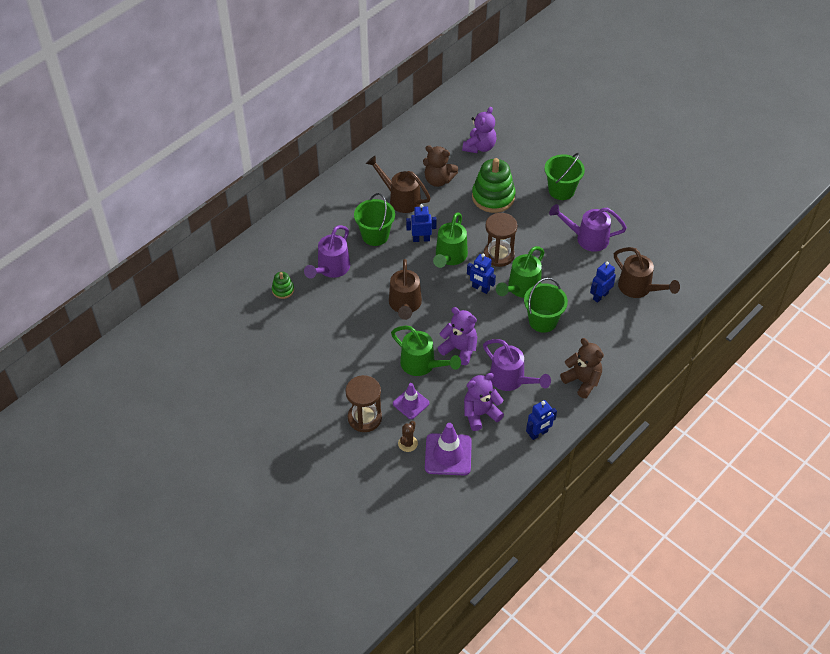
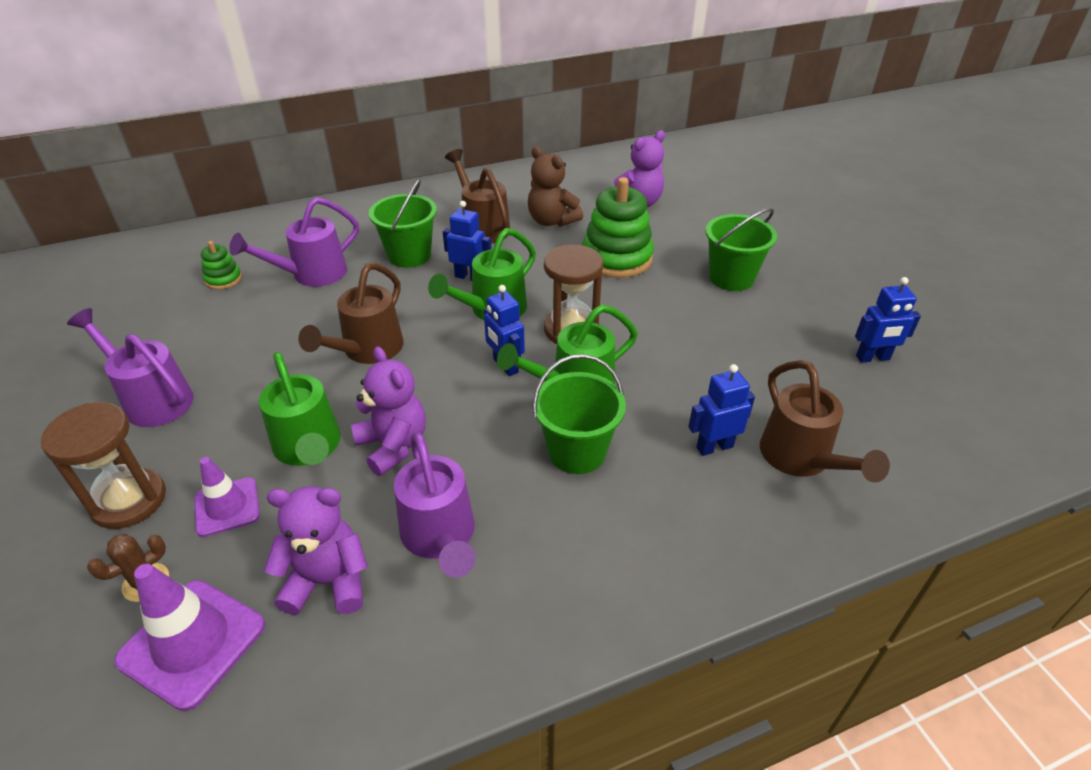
camera: 25 degrees right, 10 degrees down
(538, 433) = (408, 681): blue robot -> blue robot (873, 358)
(582, 381) = (583, 598): brown teddy bear -> none
(587, 238) = (739, 351): purple watering can -> purple watering can (152, 399)

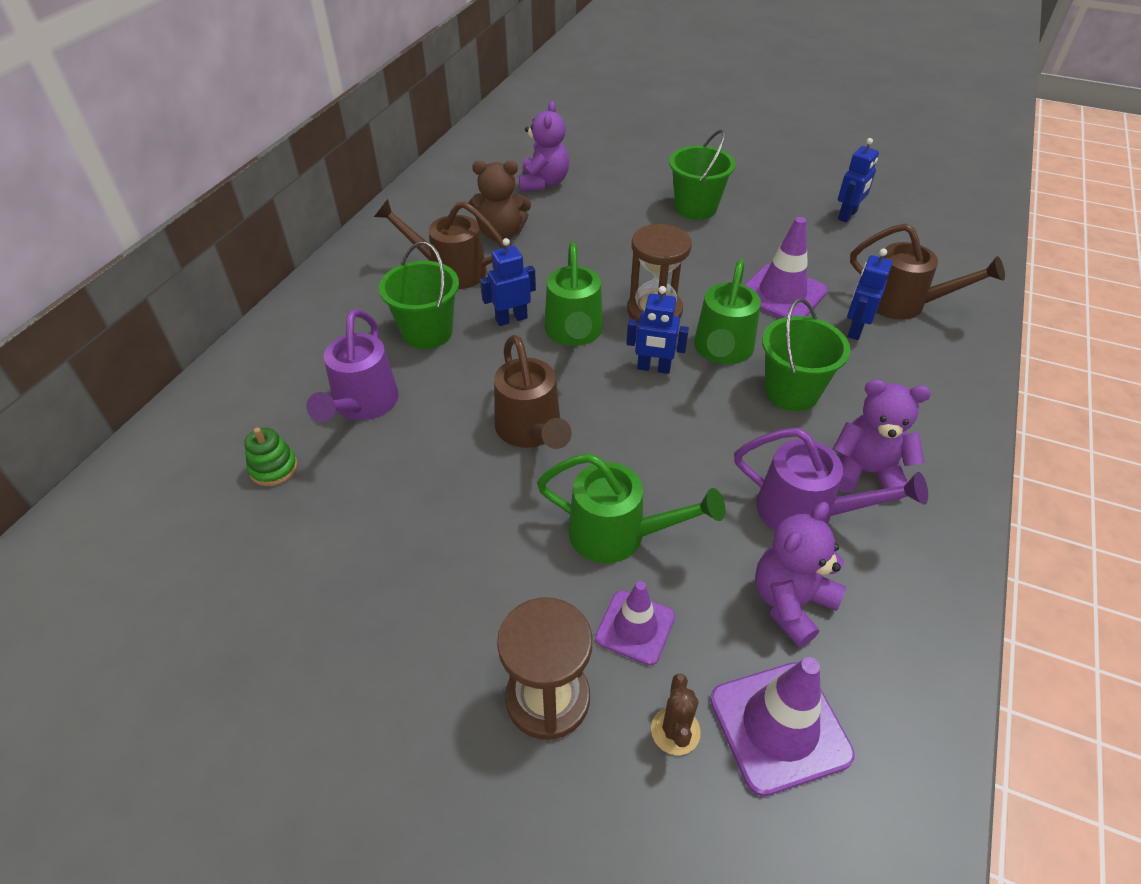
camera: 45 degrees left, 5 degrees up
(152, 399) = (409, 614): purple watering can -> none
(393, 445) = (675, 482): purple teddy bear -> purple teddy bear (866, 472)
(617, 258) = (599, 237): green stacking toy -> none
(695, 380) = (782, 294): none -> purple traffic cone

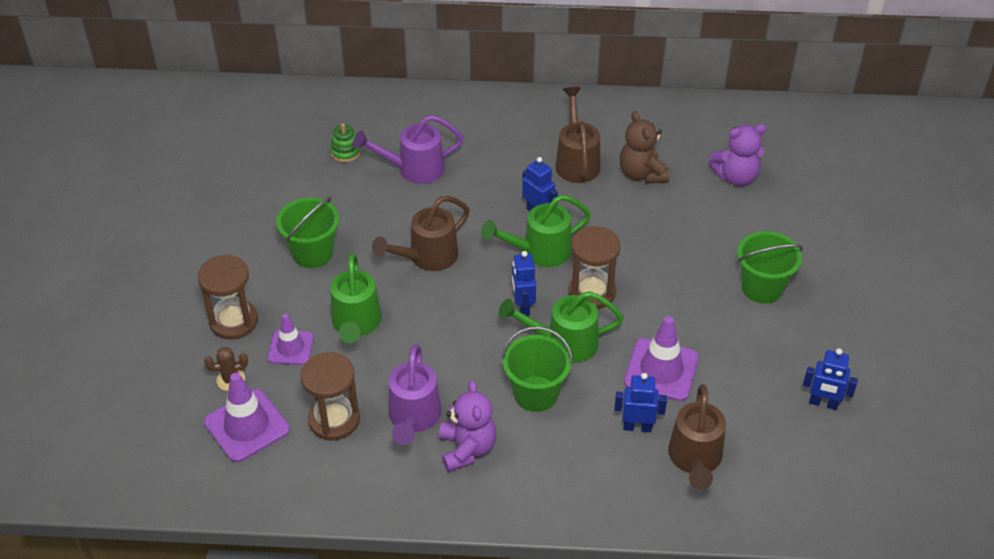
camera: 70 degrees right, 0 degrees up
(427, 332) = (500, 174): green bucket -> green bucket (312, 253)
(790, 603) = (334, 420): purple teddy bear -> brown hourglass

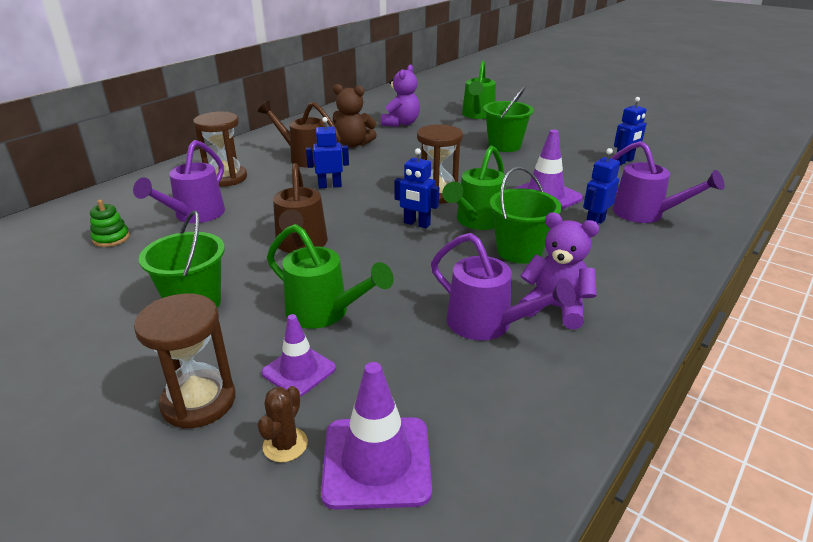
camera: 55 degrees left, 15 degrees down
(334, 420) = (439, 379): brown hourglass -> brown hourglass (226, 178)
(539, 252) = (369, 198): green watering can -> green watering can (477, 115)
(695, 459) = (645, 214): brown watering can -> purple watering can

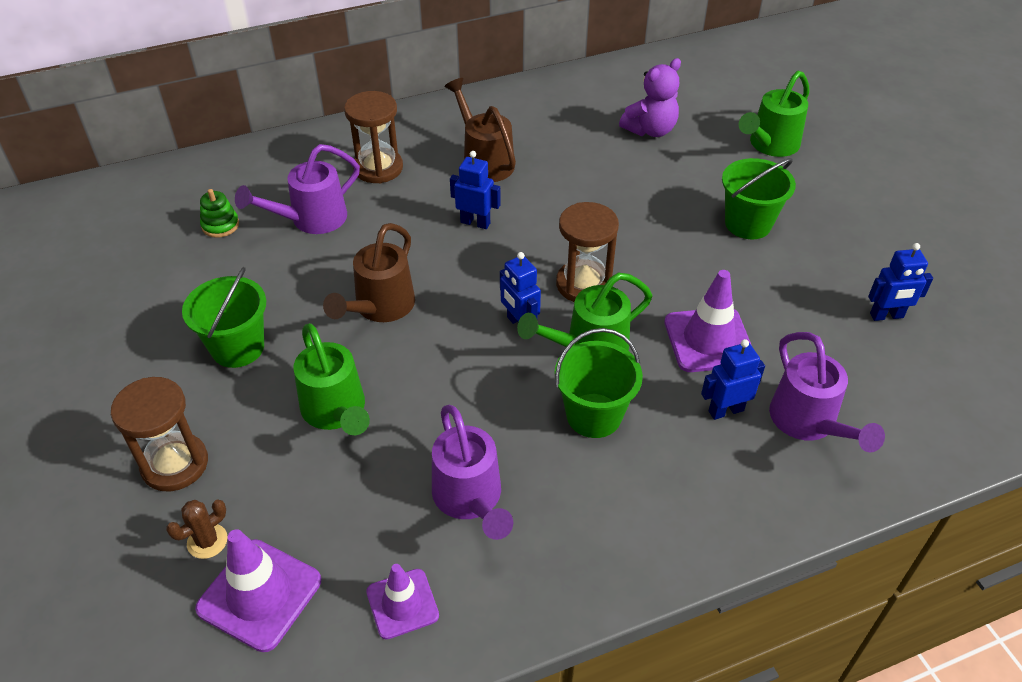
camera: 30 degrees right, 15 degrees up
(299, 370) = (268, 470): purple traffic cone -> purple traffic cone (402, 604)
(353, 144) = (558, 154): brown teddy bear -> none
(555, 308) = (556, 511): purple teddy bear -> none

